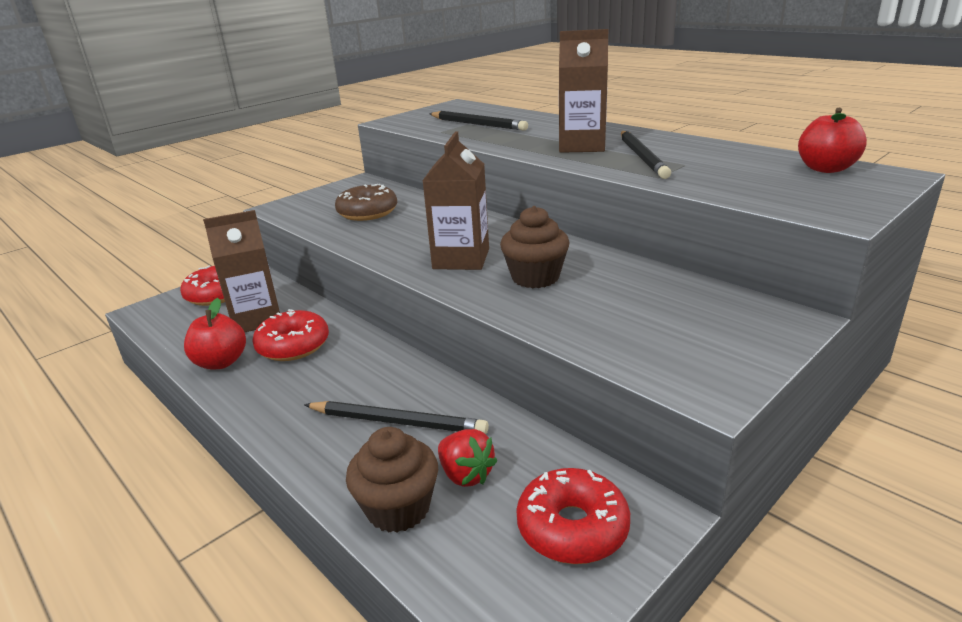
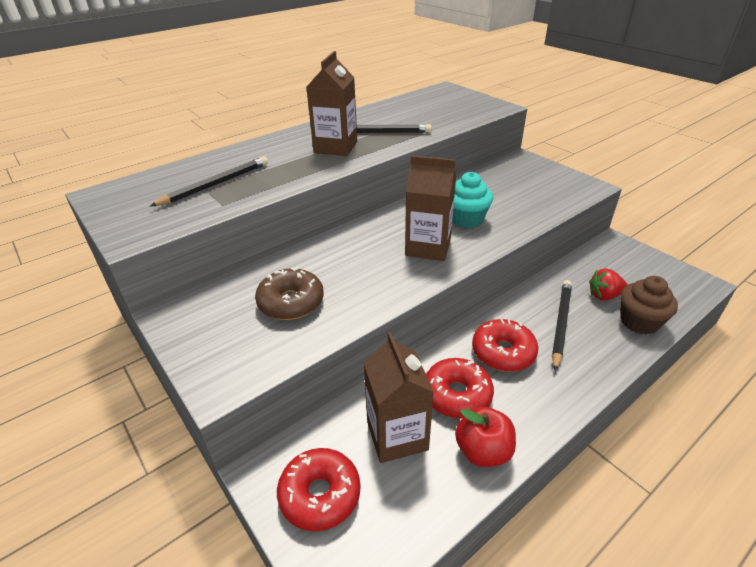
camera: 85 degrees left, 10 degrees up
(466, 474) = (604, 296): red strawberry -> red strawberry turned 150 degrees counterclockwise
(535, 277) = (466, 219): brown cupcake -> turquoise cupcake
(572, 527) = (631, 264): red donut -> red donut (503, 352)
(826, 169) = (430, 97): red apple -> none

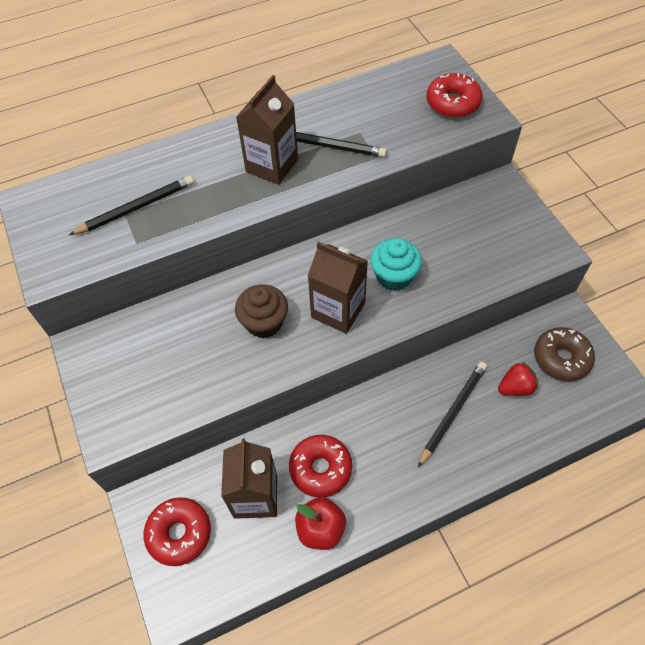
camera: 15 degrees right, 20 degrees up
(291, 302) = (187, 355): brown donut -> brown donut (561, 358)
(503, 352) = (381, 433): red donut -> red donut (452, 103)
(604, 296) = (515, 387): red strawberry -> red strawberry turned 150 degrees clockwise
(639, 322) = (532, 428): brown cupcake -> brown cupcake (264, 322)

